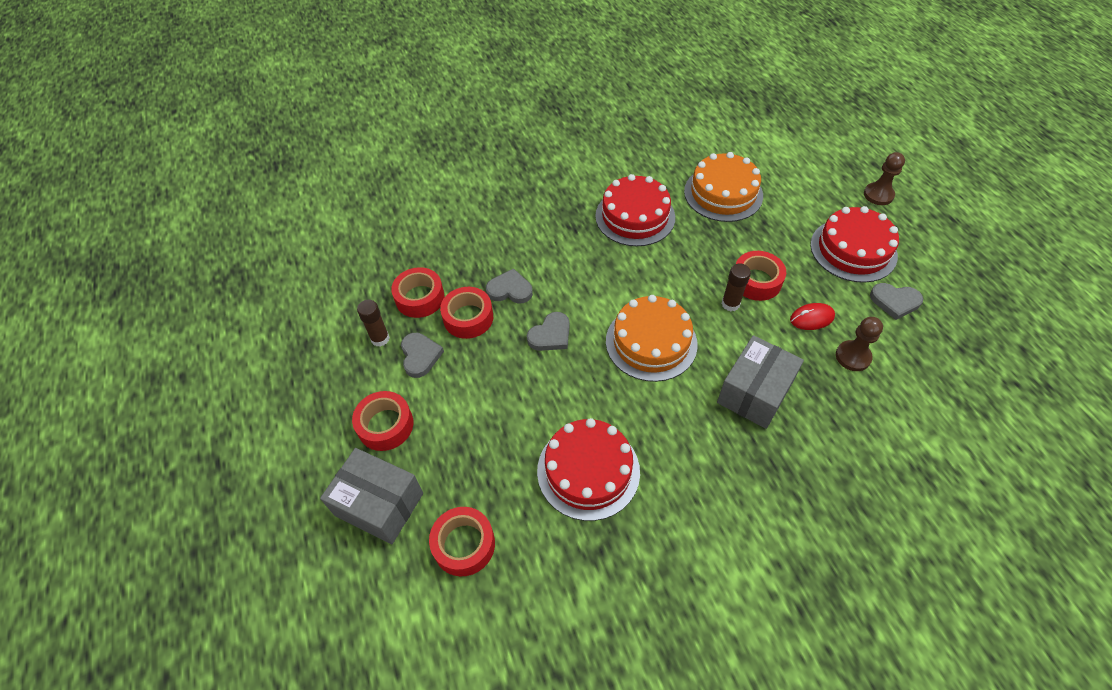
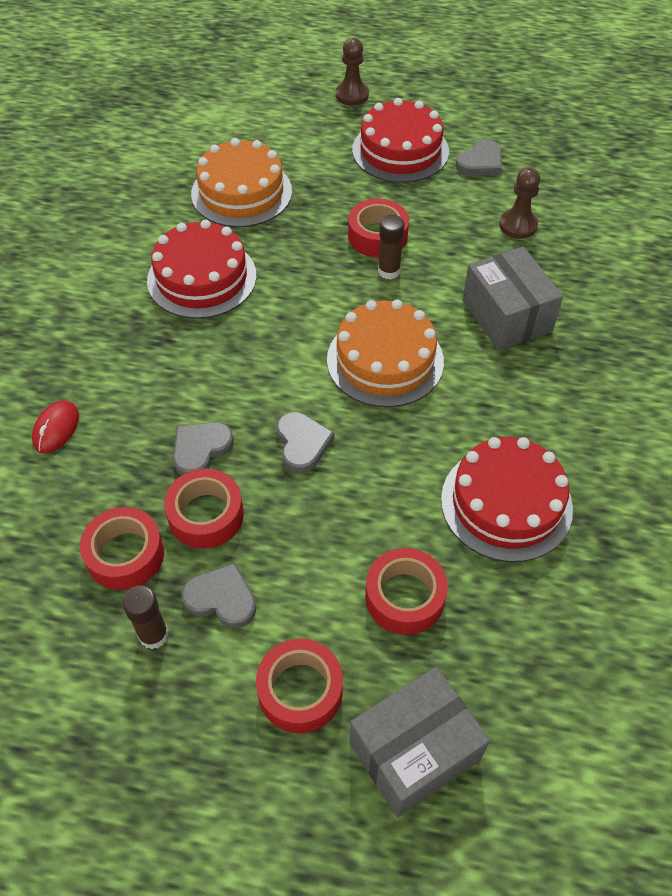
camera: 60 degrees left, 0 degrees up
(464, 544) = (526, 676): red tape -> red tape (404, 597)
(811, 318) = (454, 225): red mouse -> red mouse (56, 428)

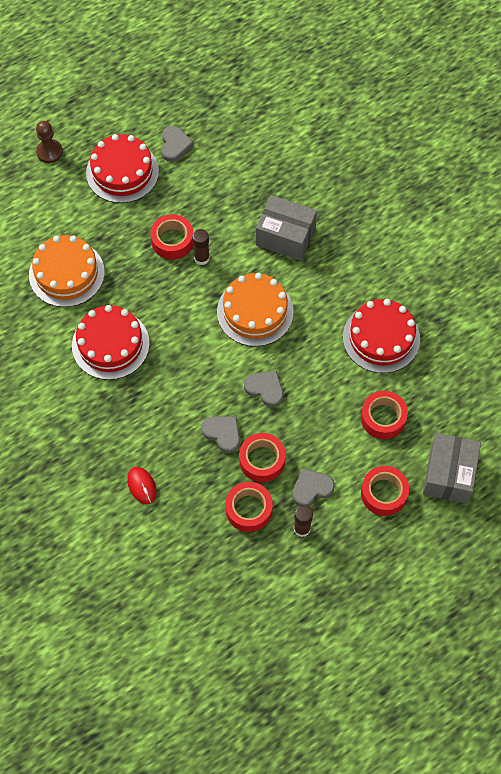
camera: 45 degrees left, 10 degrees up
(200, 449) = (222, 433): grey heart -> grey heart turned 135 degrees clockwise
(518, 225) = (236, 174): brown pawn -> none

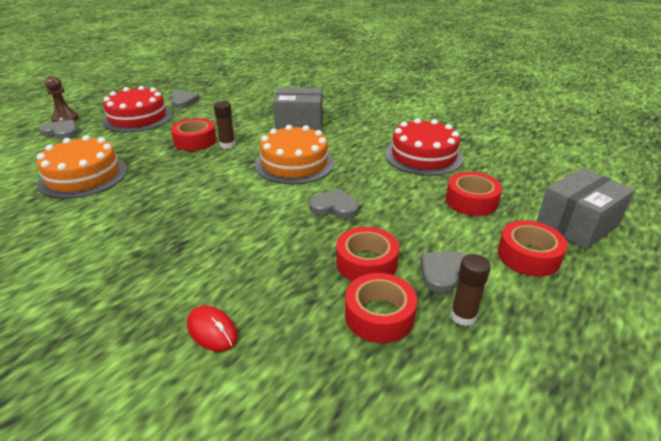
camera: 20 degrees left, 30 degrees down
(110, 344) = (141, 212): red cake -> none
(222, 433) = (304, 251): grey heart -> grey heart (61, 132)
(449, 474) = (577, 224): grey box -> grey box turned 60 degrees clockwise

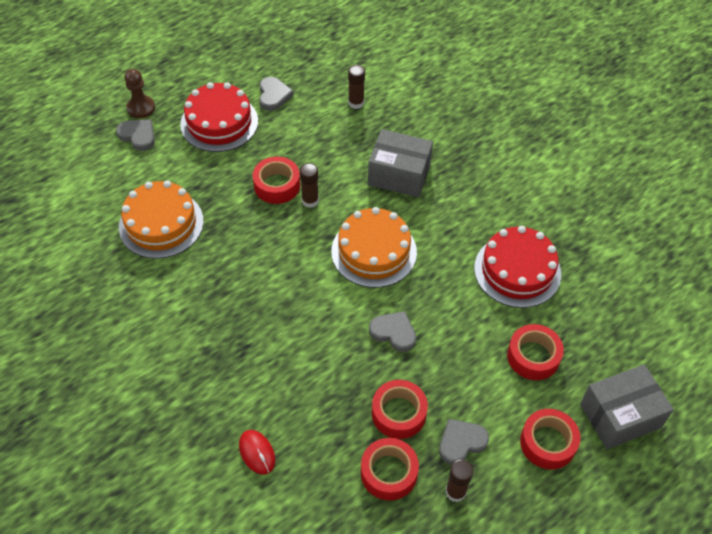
camera: 15 degrees right, 20 degrees up
(251, 97) = (356, 103): none -> brown glue stick

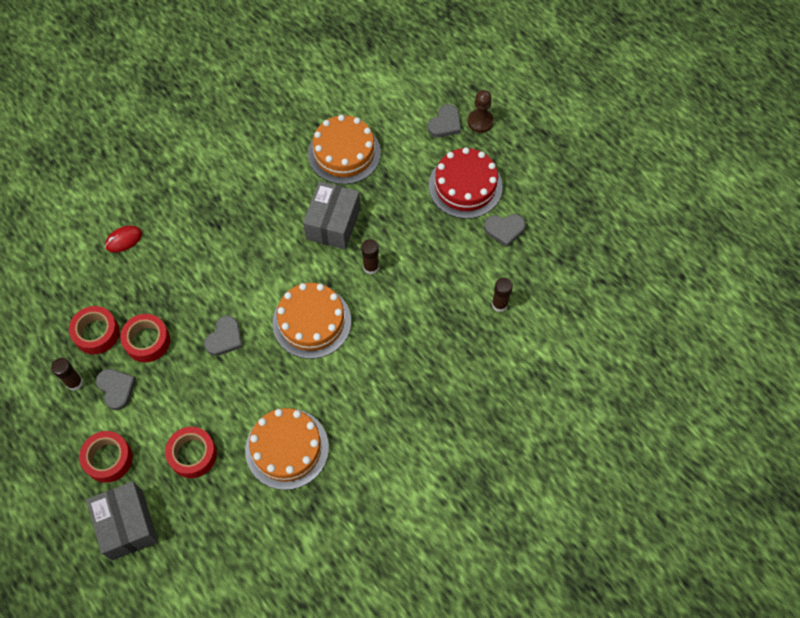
camera: 90 degrees right, 10 degrees up
(277, 185) = (389, 239): red tape -> none
(399, 175) = (404, 344): grey box -> grey box (333, 223)
(517, 271) = (287, 448): red cake -> orange cake

